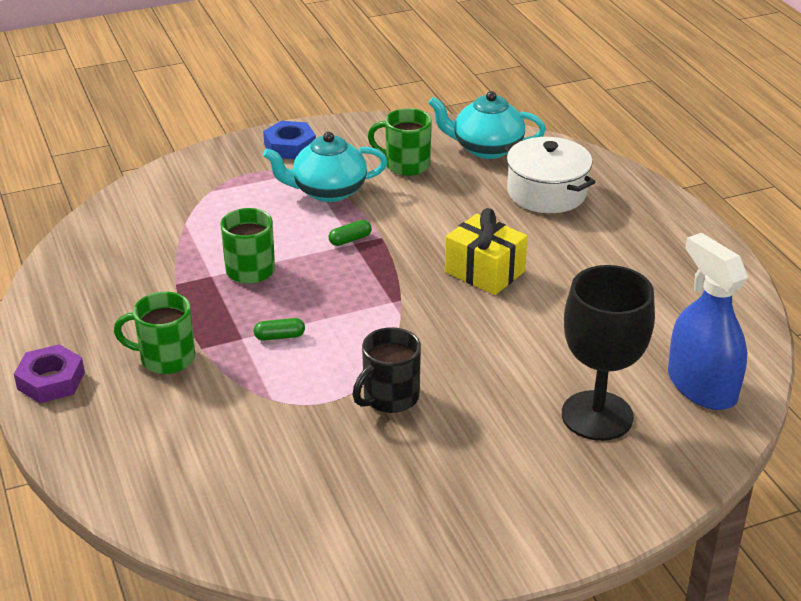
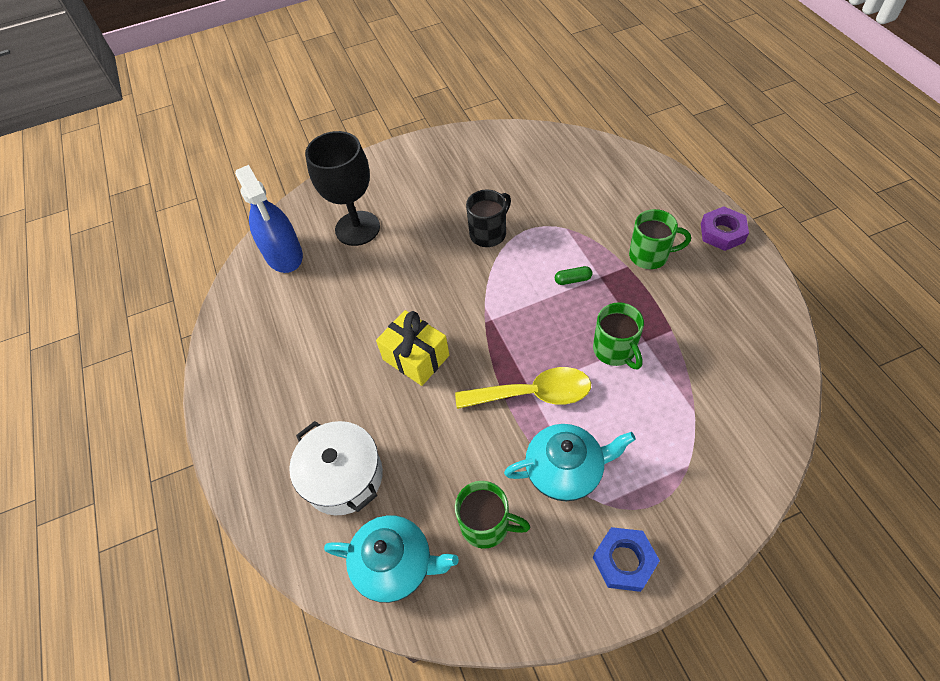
camera: 175 degrees left, 20 degrees up
(350, 240) = (533, 394): green capsule -> yellow spoon

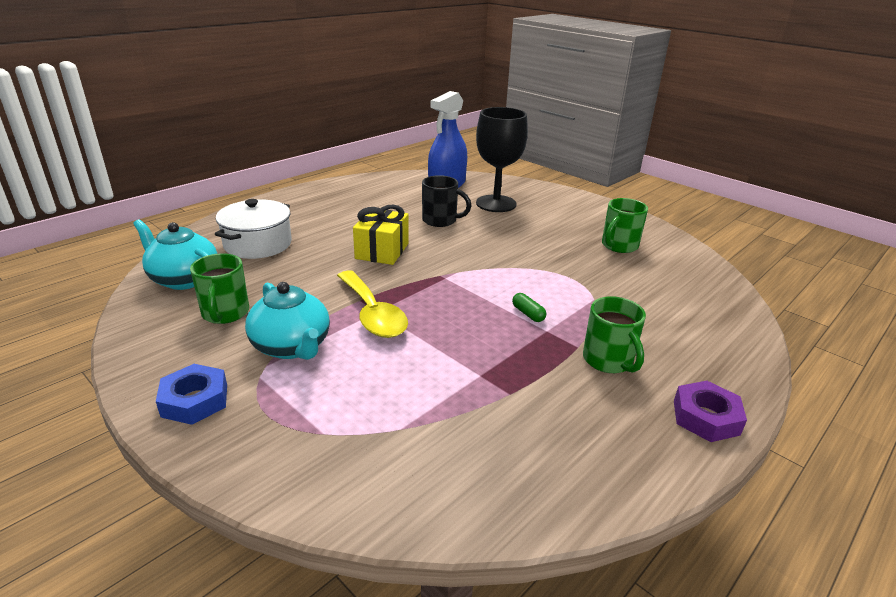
camera: 60 degrees right, 25 degrees down
(395, 564) = (184, 279): turquoise teapot -> turquoise teapot turned 135 degrees clockwise
(489, 233) = (545, 259): black mug -> black mug (440, 220)
(615, 350) = (453, 355): green mug -> green mug (619, 246)

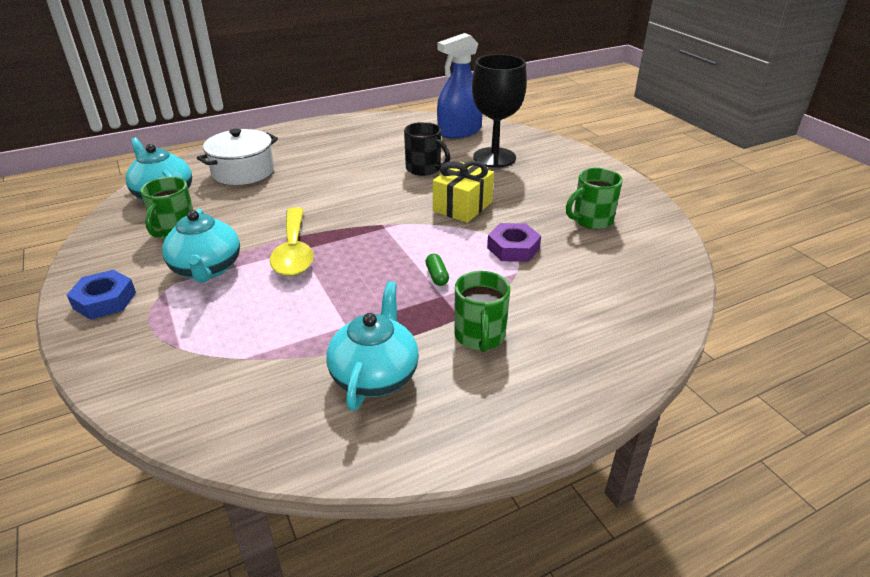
camera: 20 degrees right, 5 degrees up
(382, 251) = (346, 193): yellow gift -> yellow gift (462, 207)
(545, 416) = (375, 375): none -> turquoise teapot
(706, 417) = (533, 412): purple nut -> purple nut (513, 248)

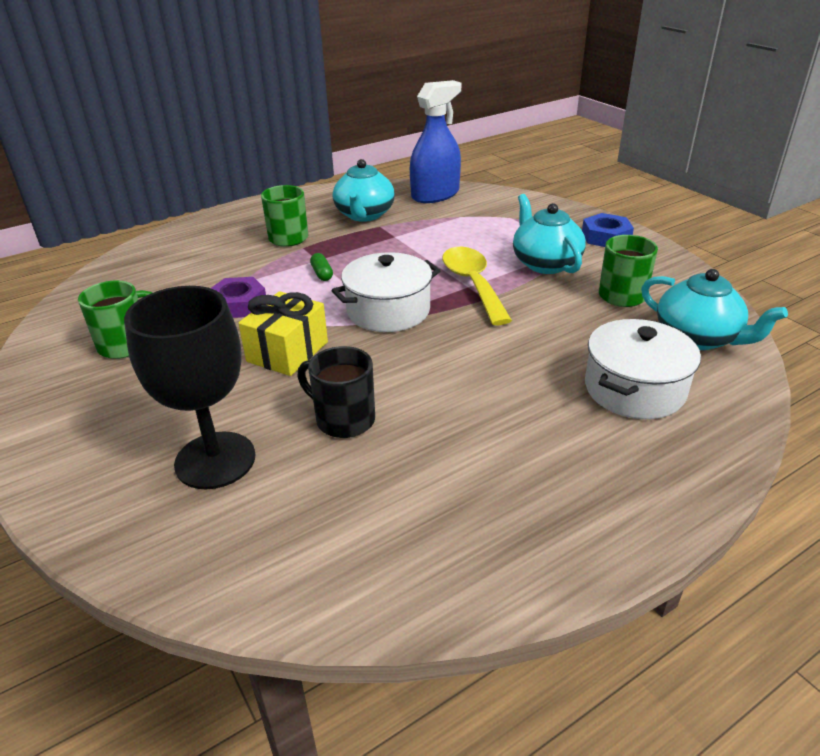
camera: 175 degrees right, 0 degrees up
(380, 232) = (388, 311): none -> white pot
(459, 131) = (270, 549): blue spray bottle -> blue spray bottle (435, 194)

